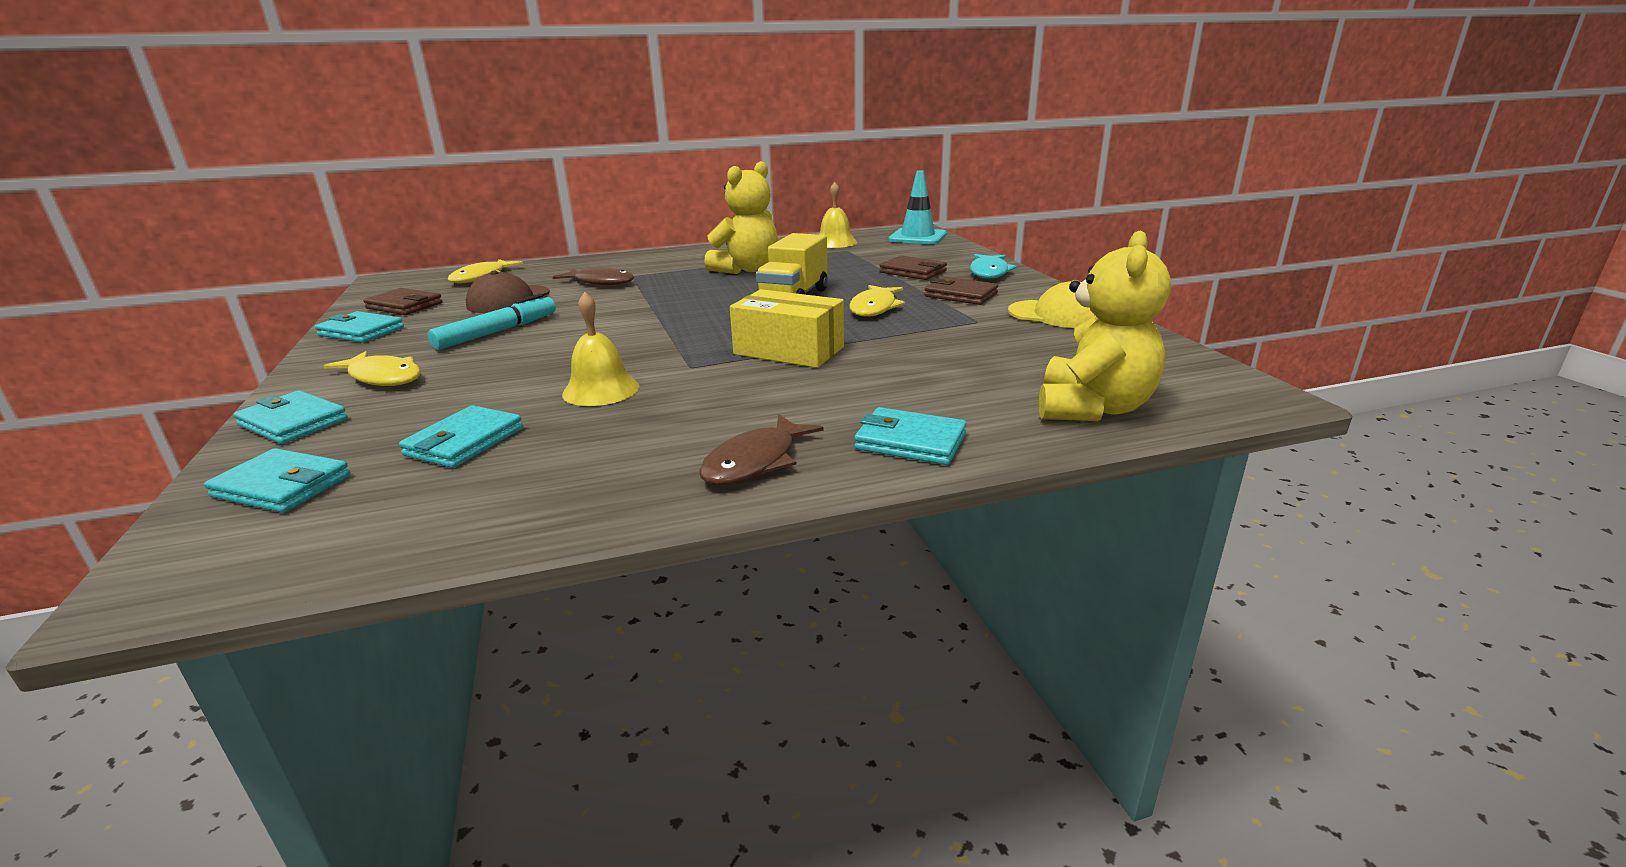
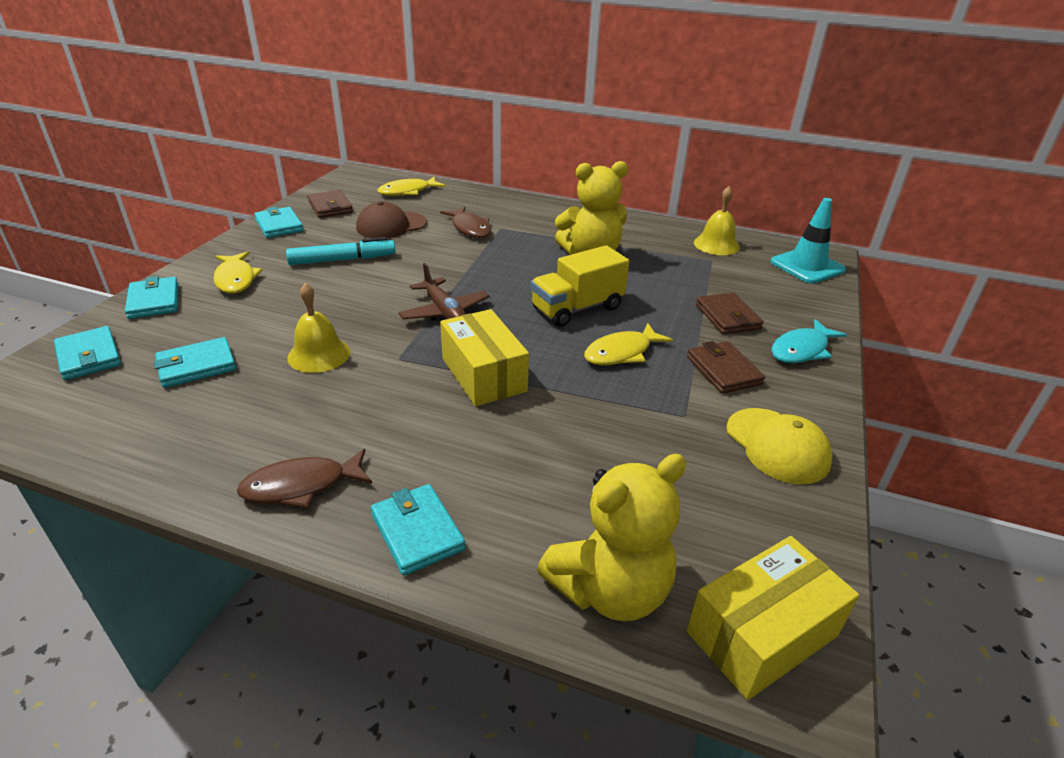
camera: 35 degrees right, 10 degrees up
(679, 331) = (444, 312): none -> brown plane
(1204, 388) = (762, 634): none -> yellow box

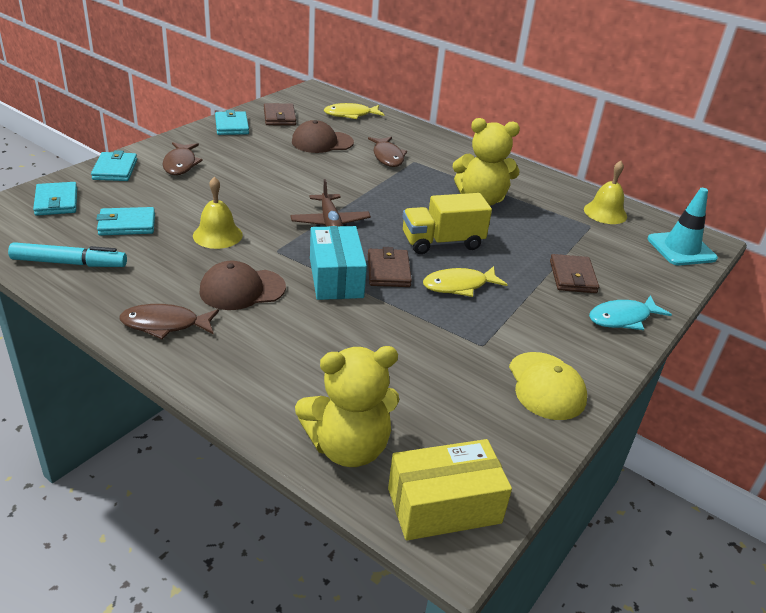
camera: 15 degrees right, 0 degrees up
(236, 279) = (180, 164): yellow fish -> brown fish
(342, 260) = (268, 164): turquoise marker -> turquoise marker (69, 263)
(380, 415) = (242, 289): none -> brown cap
(417, 532) = (231, 374): turquoise wallet -> none
(483, 374) = (336, 277): yellow box -> turquoise box
(723, 370) = (539, 319): brown wallet -> brown wallet (388, 271)

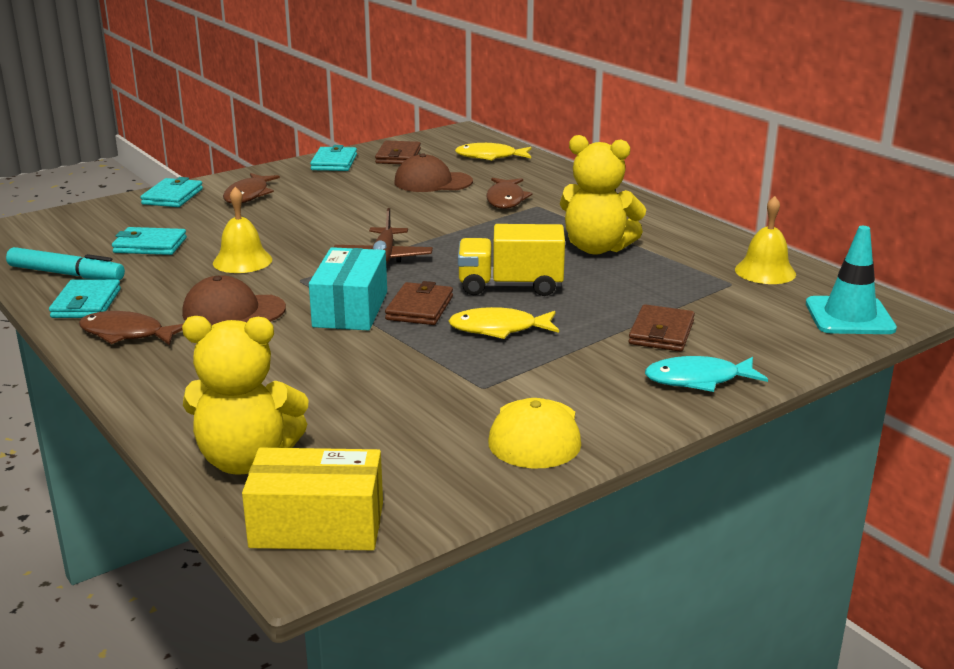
camera: 20 degrees right, 10 degrees down
(56, 202) = (90, 221): turquoise wallet -> turquoise wallet (86, 303)

